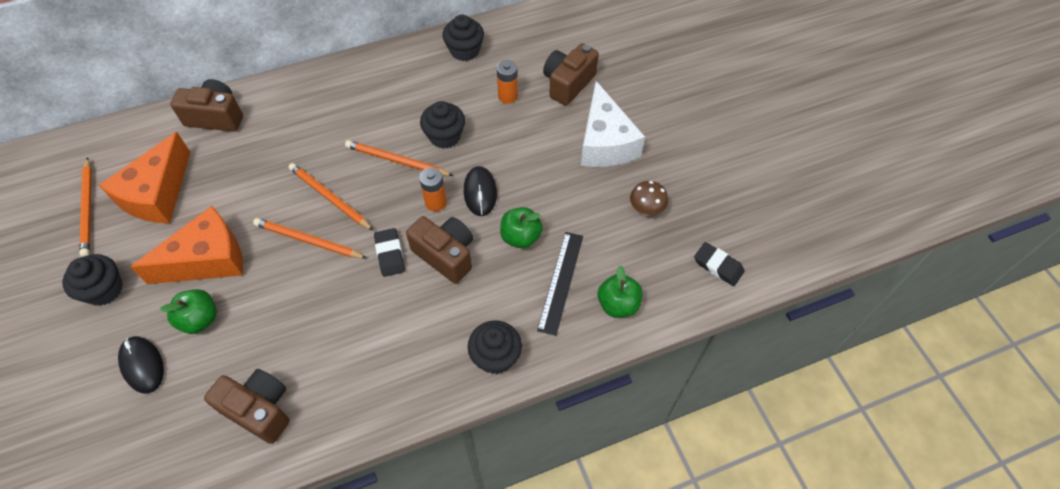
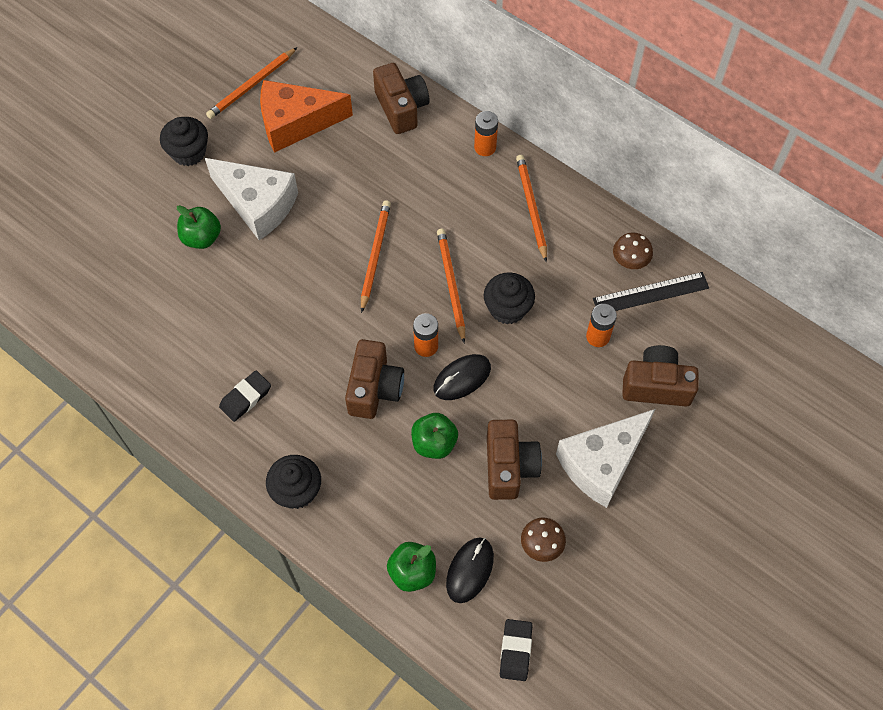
camera: 60 degrees right, 5 degrees up
(142, 365) = (142, 226): black mouse -> black mouse (470, 570)
(207, 259) = (257, 204): orange cheese -> white cheese
(259, 410) = (150, 334): brown camera -> brown camera (509, 467)
(300, 83) = (485, 147): none -> orange battery
(308, 241) = (321, 267): orange pencil -> orange pencil (531, 207)
(390, 254) = (347, 341): black eraser -> black eraser (246, 398)
(465, 50) = (629, 262): black cupcake -> brown mushroom
(560, 282) = (406, 506): black ruler -> black ruler (650, 293)

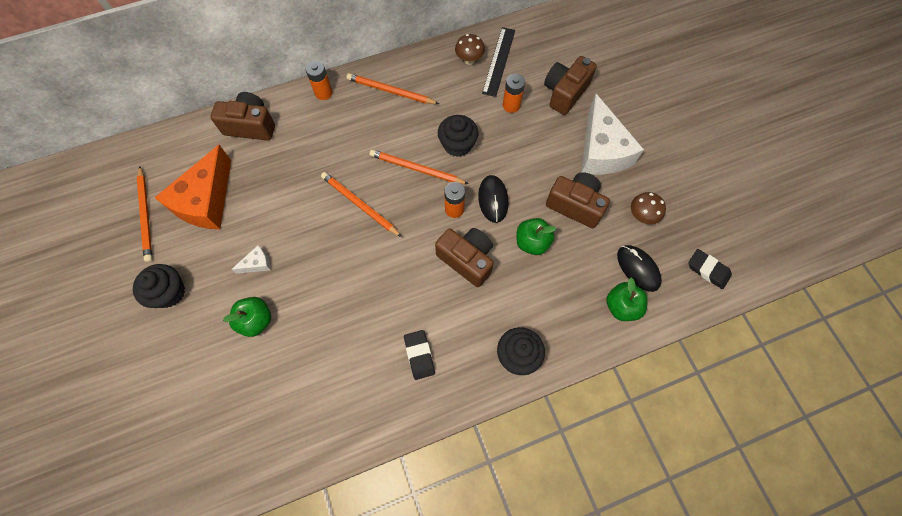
camera: 60 degrees left, 5 degrees up
(257, 204) = (257, 264): white cheese -> white cheese, size x0.42

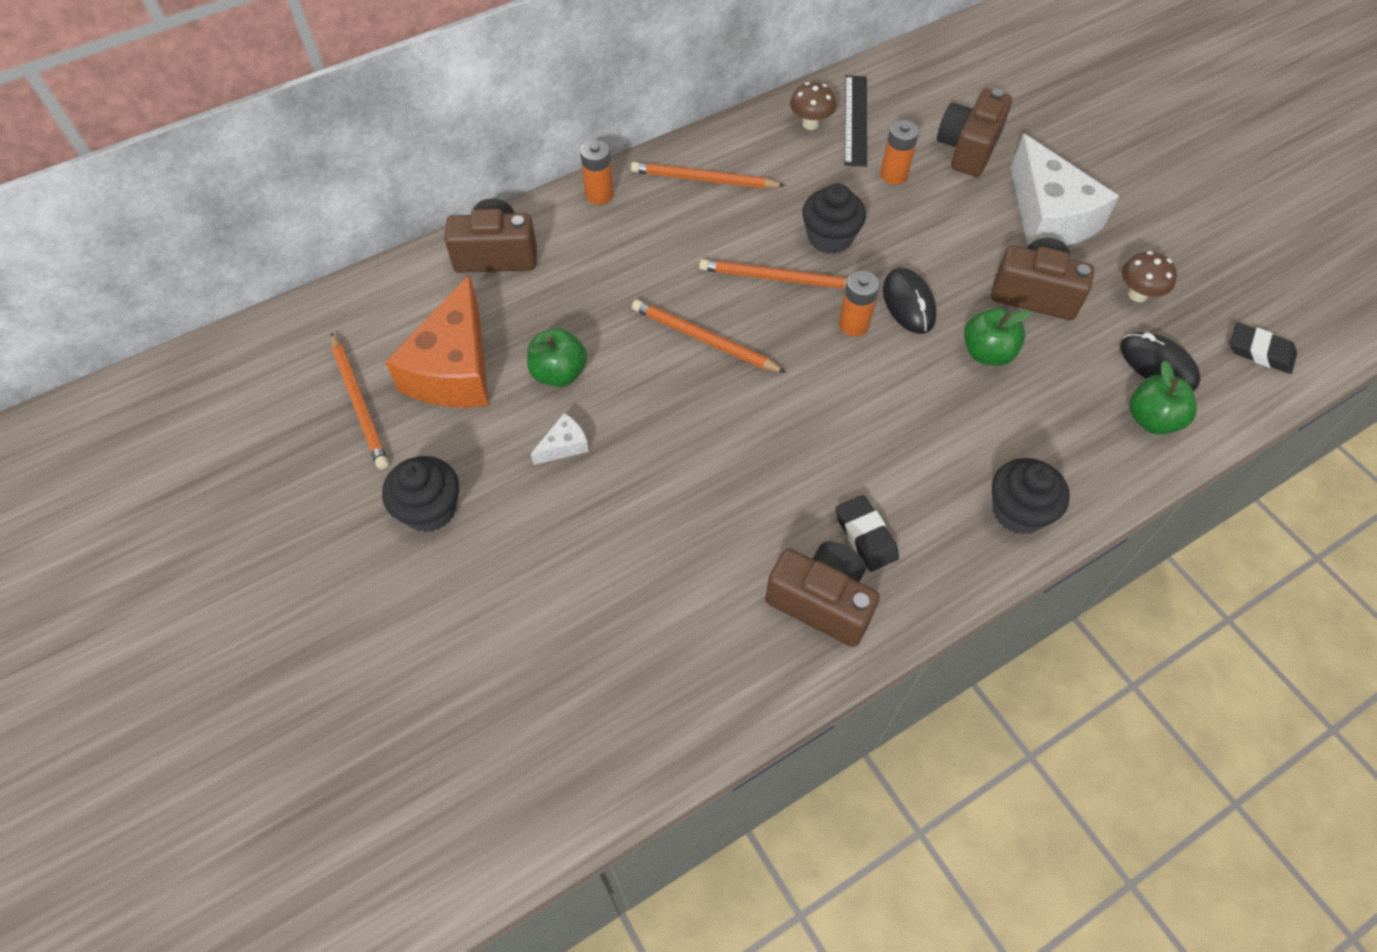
camera: 10 degrees left, 10 degrees down
(256, 320) = (586, 527): green apple -> green apple (559, 373)
(467, 260) = (895, 391): brown camera -> brown camera (821, 602)

